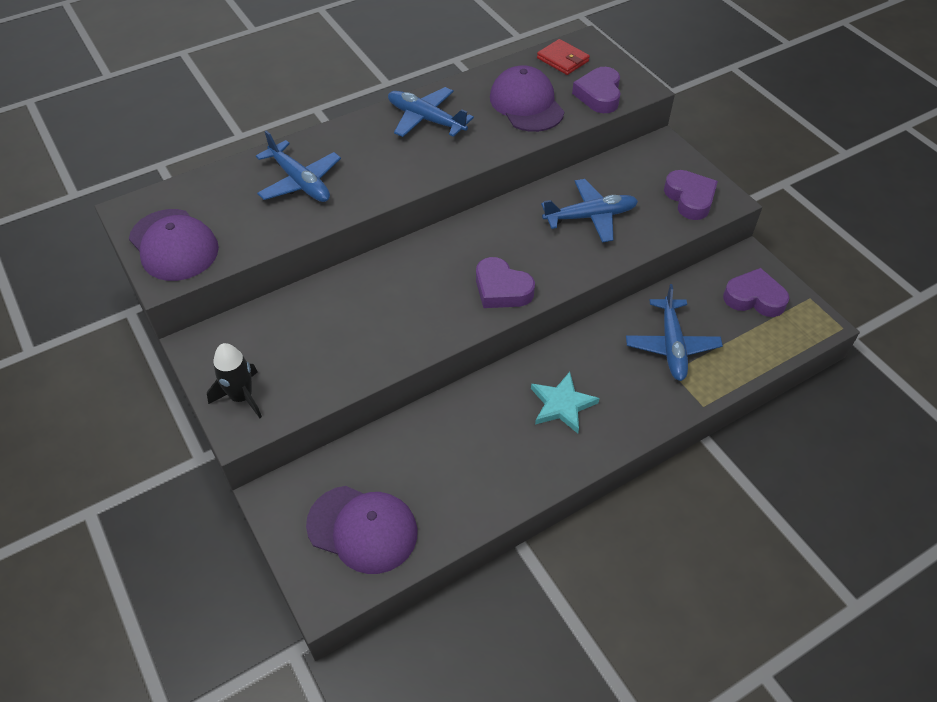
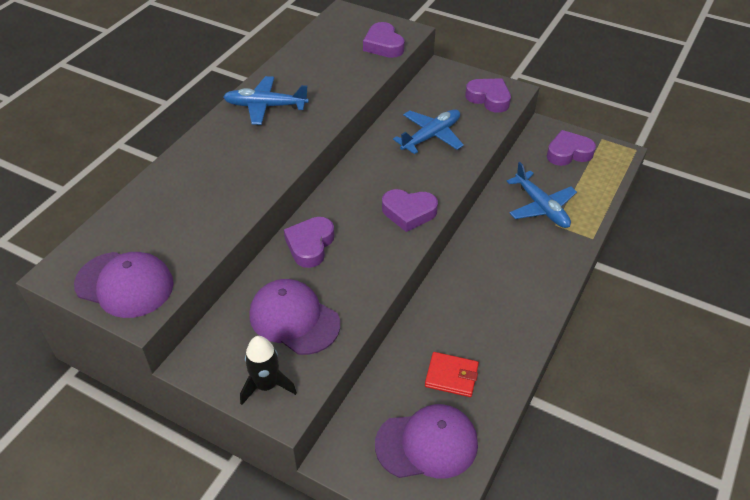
camera: 30 degrees left, 5 degrees down
(300, 181) = (198, 190): blue plane -> none
(380, 280) = (310, 245): none -> purple heart
(526, 104) = (335, 69): purple cap -> purple cap (294, 319)
(562, 404) = (500, 281): turquoise star -> none
(563, 60) = (336, 29): red wallet -> red wallet (451, 376)

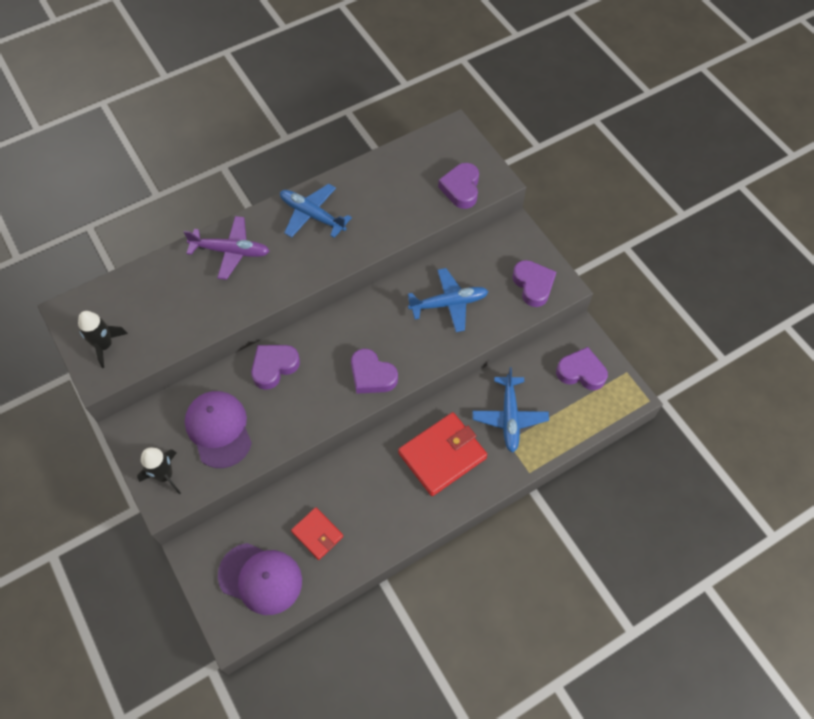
camera: 30 degrees right, 15 degrees up
(125, 284) = (104, 345): purple cap -> black rocket
(205, 159) = (230, 251): none -> purple plane
(510, 259) = (442, 455): none -> red wallet

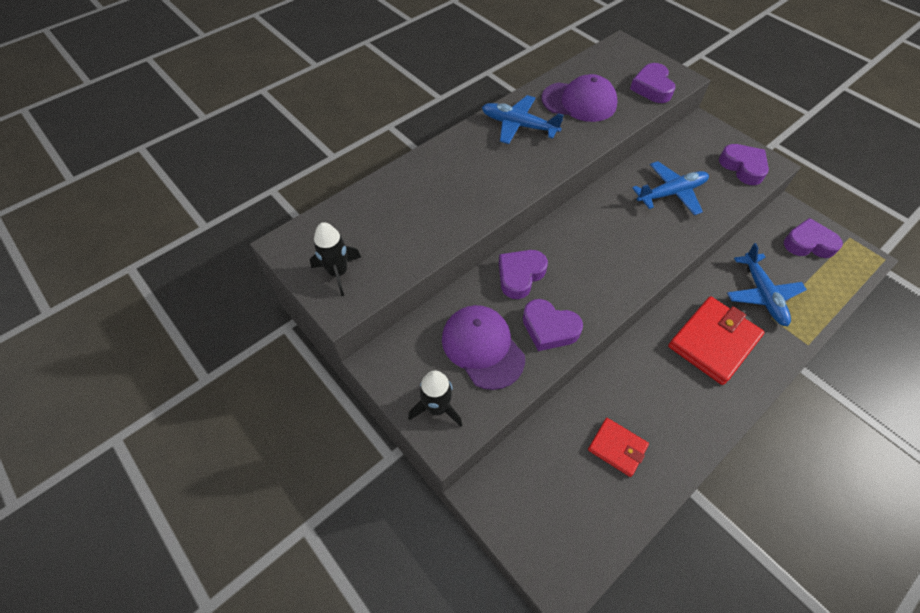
camera: 10 degrees left, 5 degrees down
(230, 251) = (447, 166): purple plane -> none
(260, 578) = (572, 511): purple cap -> purple cap (579, 102)
(372, 375) = (625, 268): purple heart -> purple heart (549, 328)

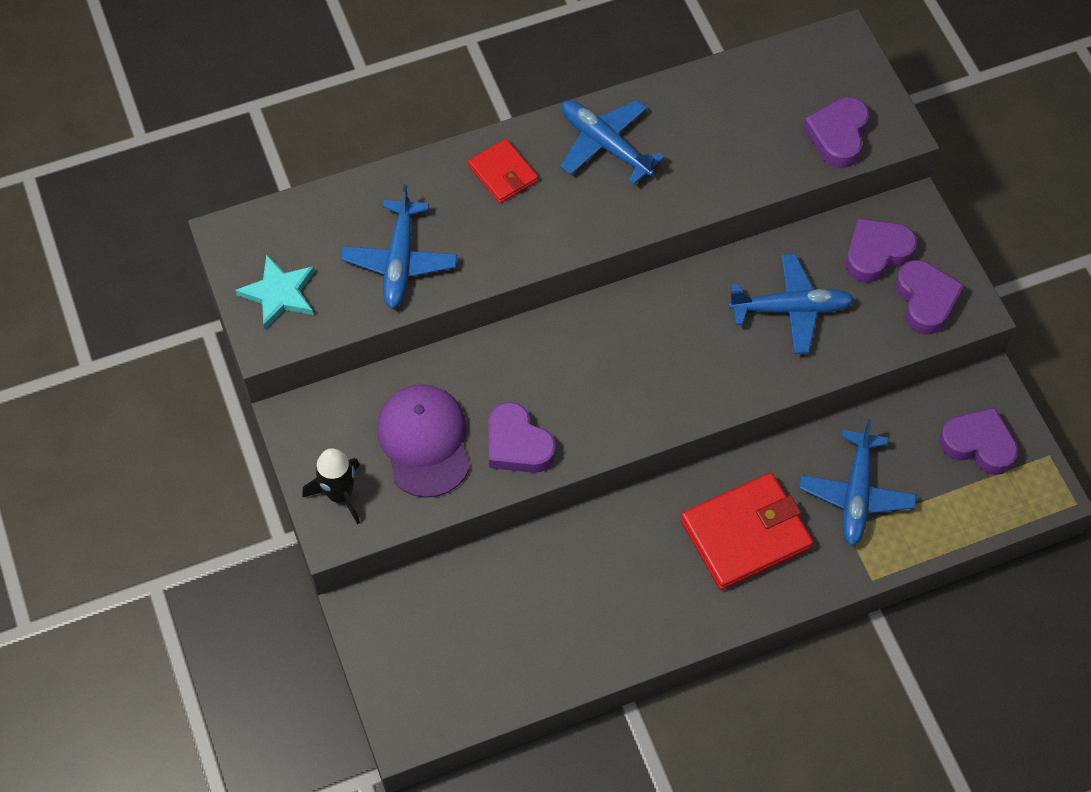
camera: 20 degrees right, 5 degrees up
(338, 273) = (279, 294): black rocket -> turquoise star
(418, 226) = (400, 261): none -> blue plane
(520, 275) = (516, 363): purple heart -> purple heart (876, 253)
(579, 102) = (714, 129): purple cap -> none
(617, 447) = (544, 616): red wallet -> red wallet (503, 173)

